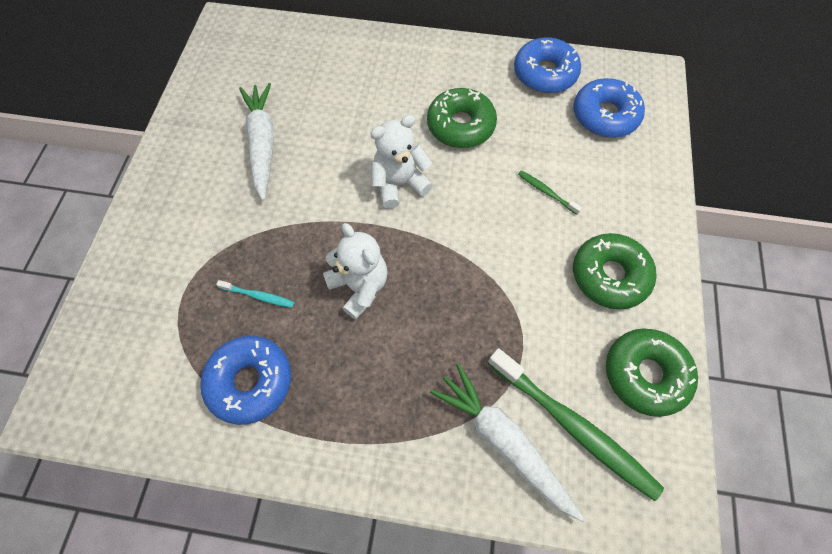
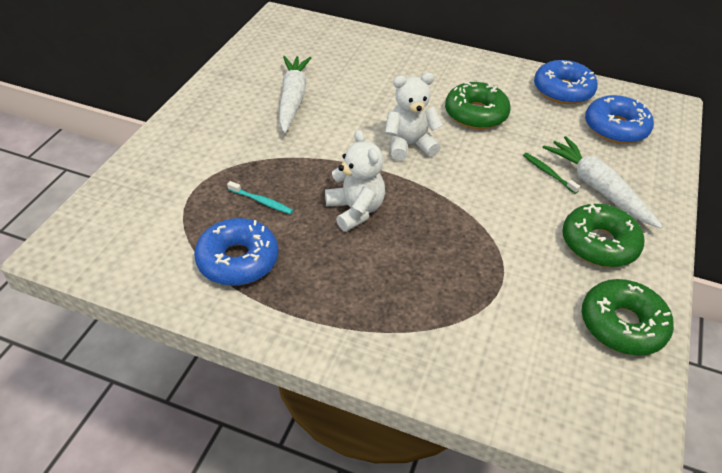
camera: 10 degrees right, 20 degrees down
(503, 441) = (468, 350): white carrot -> white carrot (598, 188)
(573, 426) = (541, 351): green toothbrush -> none

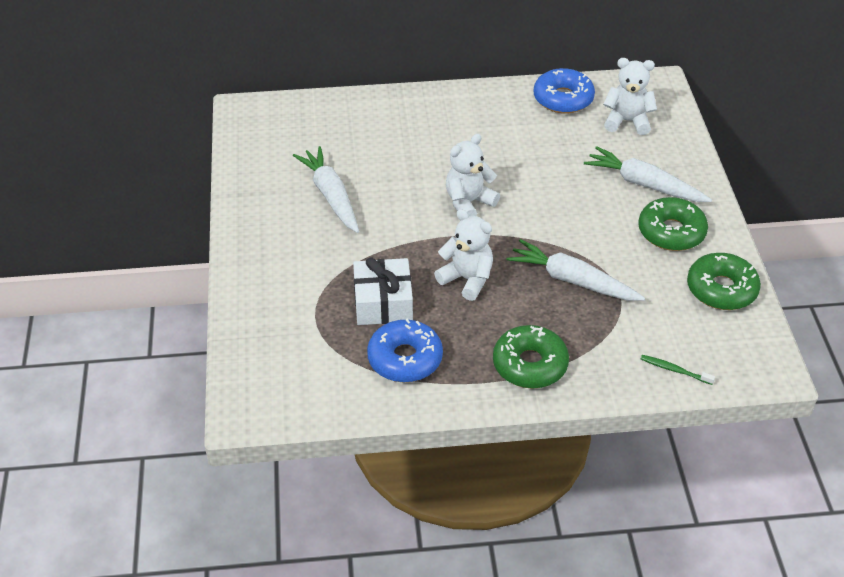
camera: 25 degrees left, 0 degrees up
(261, 201) = (383, 303): turquoise toothbrush -> white gift
(460, 251) = (572, 280): none -> white carrot
(476, 114) = (504, 150): green donut -> green donut (530, 364)
(548, 173) = (598, 185): green toothbrush -> green toothbrush (674, 370)
(615, 128) = (627, 121): blue donut -> white teddy bear

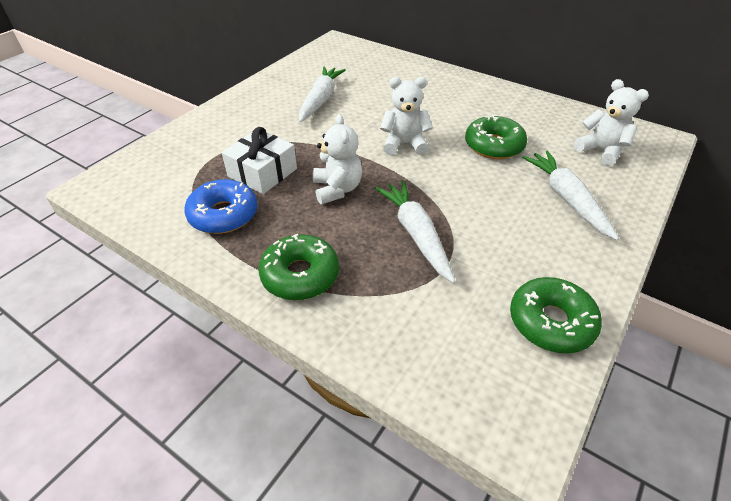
camera: 40 degrees right, 0 degrees up
(563, 99) = (560, 116): blue donut -> none
(671, 232) = (551, 246): green donut -> green donut (494, 145)
(674, 370) = (417, 365): green toothbrush -> none

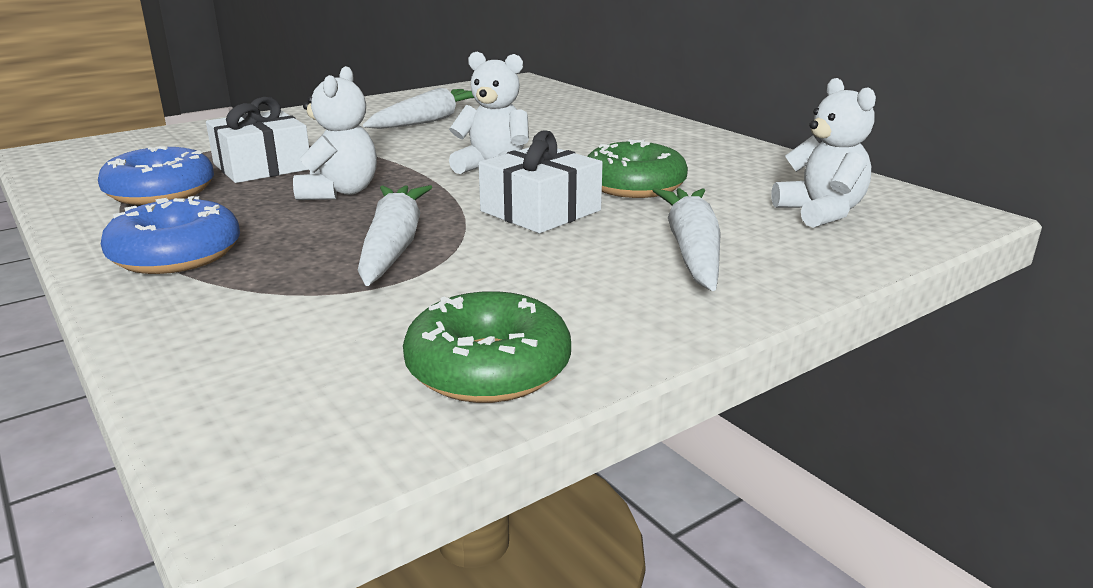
camera: 20 degrees right, 20 degrees down
(300, 275) = (176, 254): green donut -> blue donut
(465, 181) = (540, 211): none -> white gift

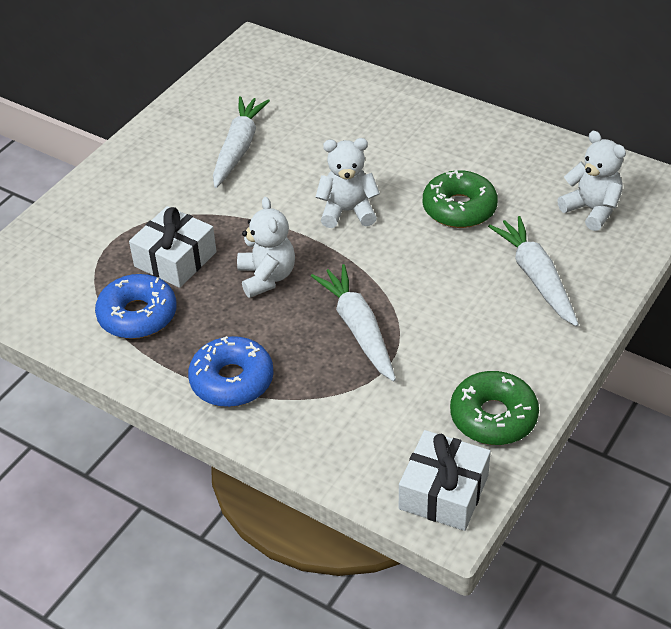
camera: 20 degrees left, 20 degrees up
(540, 211) = (419, 260): white gift -> white gift (443, 492)

